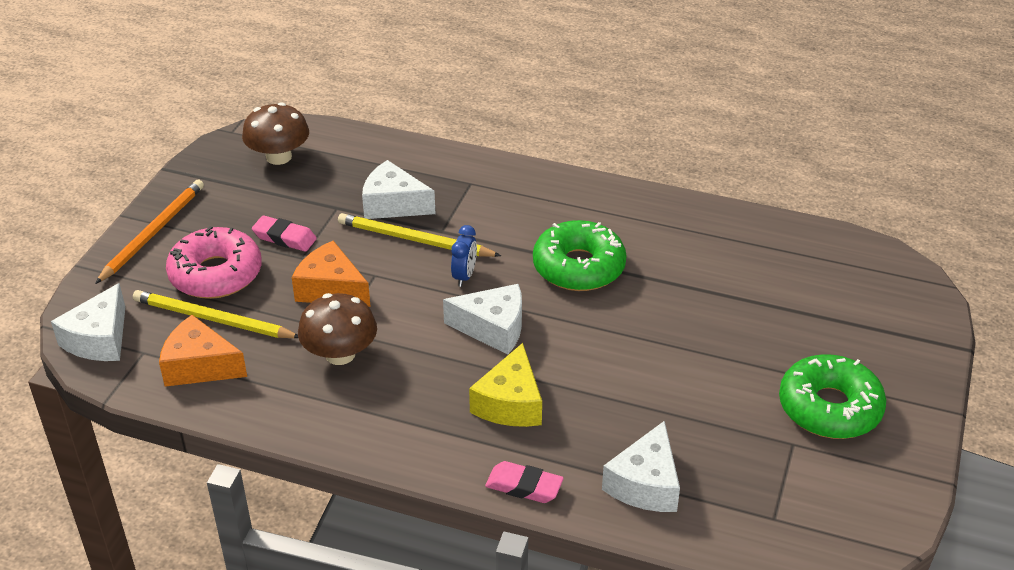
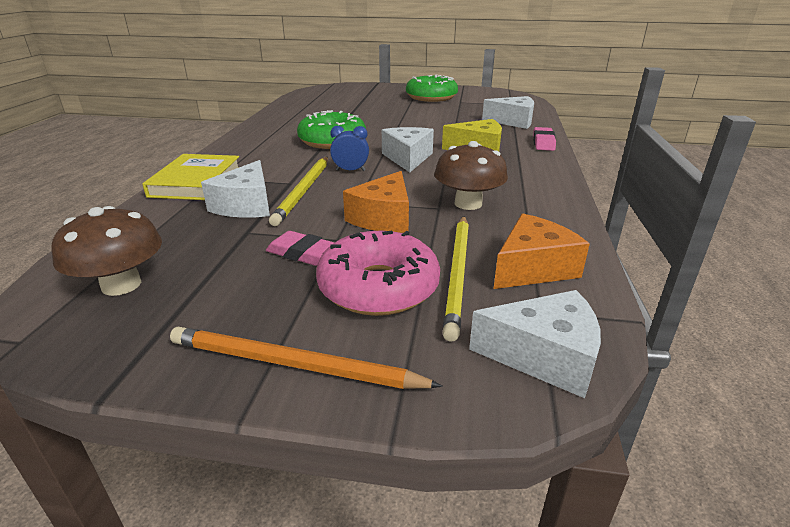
camera: 100 degrees left, 10 degrees down
(199, 366) = (533, 268): orange cheese -> orange cheese turned 135 degrees counterclockwise
(284, 238) = (303, 253): pink eraser -> pink eraser turned 75 degrees counterclockwise
(463, 170) = (196, 182): none -> yellow book

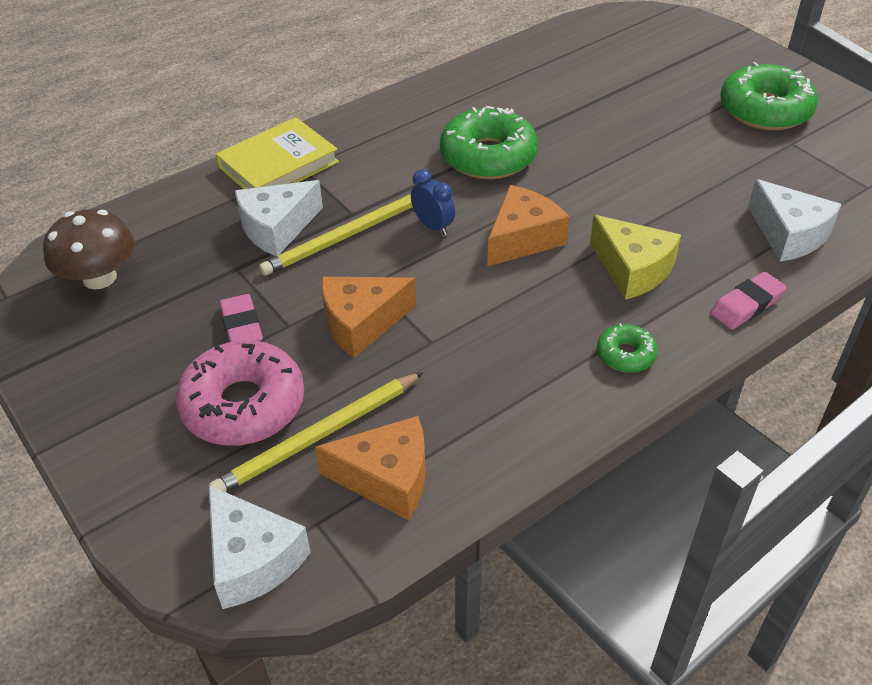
camera: 45 degrees right, 15 degrees up
(293, 364) = (107, 433): orange pencil -> none
(408, 158) = (523, 238): white cheese -> orange cheese
(468, 203) = (468, 355): brown mushroom -> none
(534, 173) = (625, 355): none -> green donut

